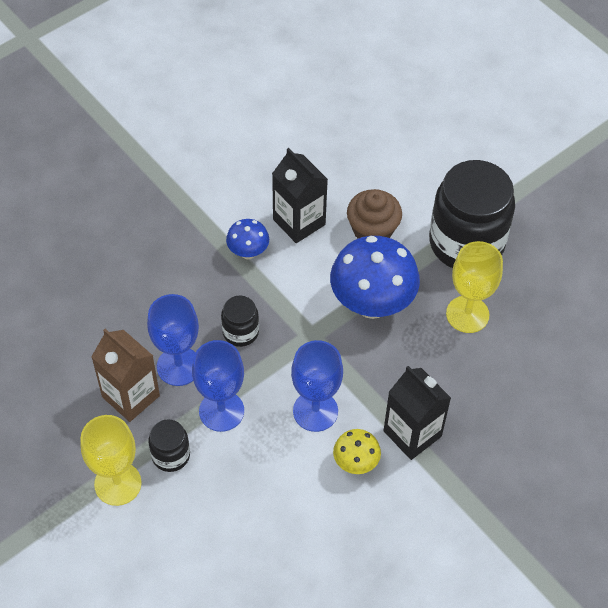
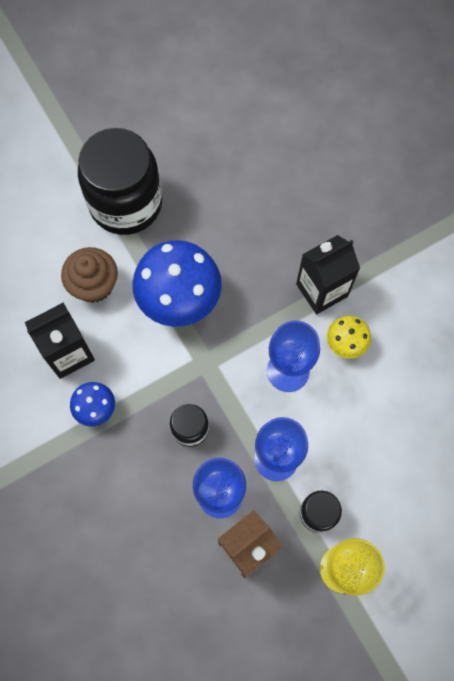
camera: 80 degrees left, 15 degrees up
(467, 314) = (205, 219): yellow goblet -> none

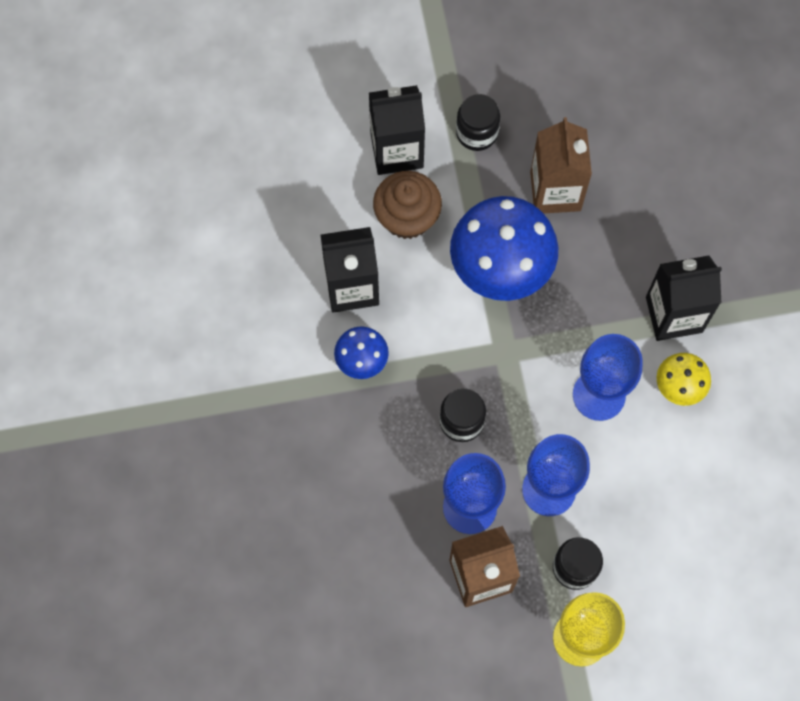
camera: 20 degrees right, 0 degrees up
(69, 237) = (397, 150): none -> black carton
(126, 203) = (476, 133): black jar -> black jar, size x0.46
(200, 227) = (555, 191): none -> brown carton

